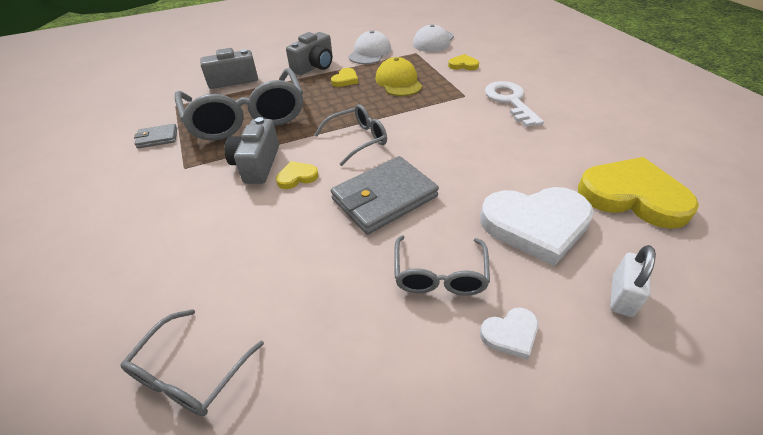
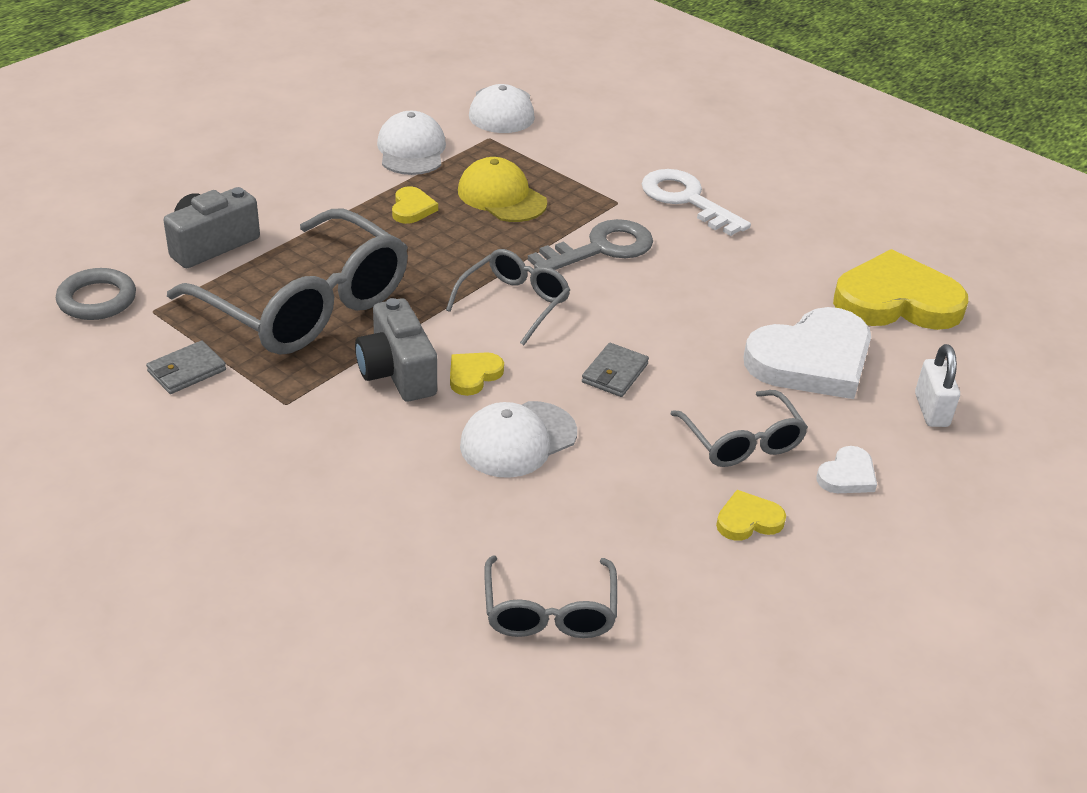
camera: 30 degrees left, 5 degrees down
(158, 95) = (97, 299): none -> grey ring
(286, 226) = (518, 440): none -> white cap
(314, 66) = (336, 193): grey camera -> none
(384, 198) = (615, 373): grey wallet -> grey wallet, size x0.50
(434, 119) = (601, 248): none -> grey key
(463, 65) = (580, 149): yellow heart -> yellow heart (748, 520)

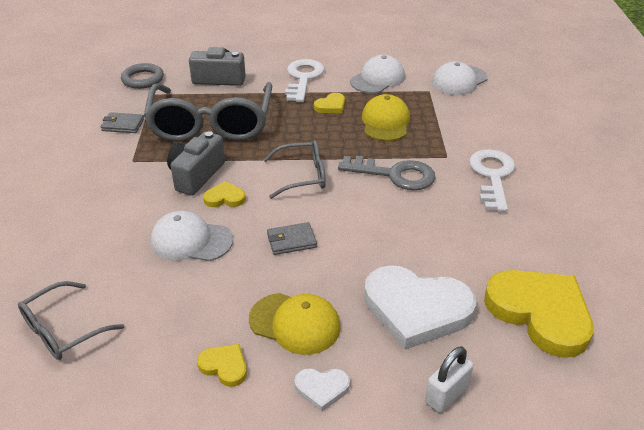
camera: 50 degrees right, 0 degrees up
(321, 191) = (303, 78): none -> white key
(742, 442) = (295, 323): grey glasses -> yellow cap

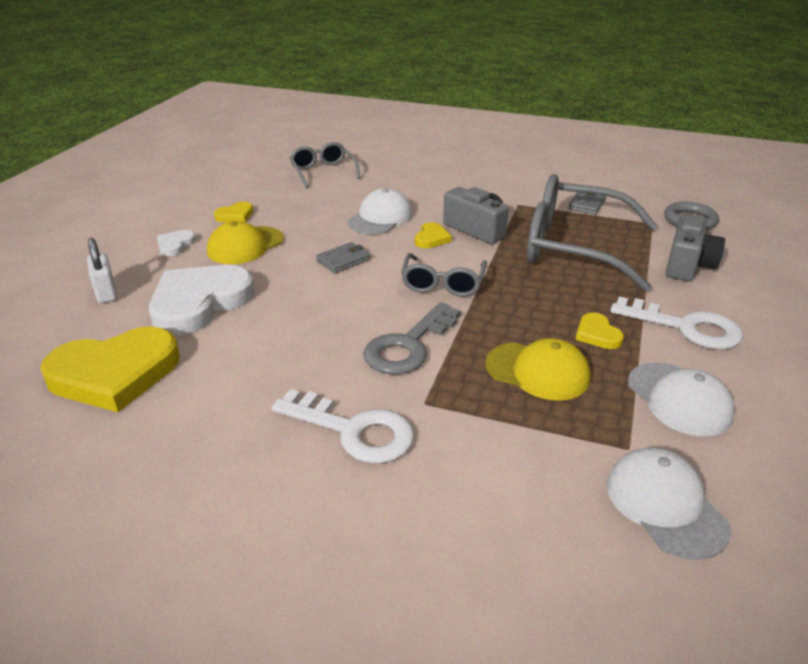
camera: 110 degrees right, 5 degrees down
(291, 241) = (343, 260): grey wallet -> grey wallet turned 45 degrees clockwise

